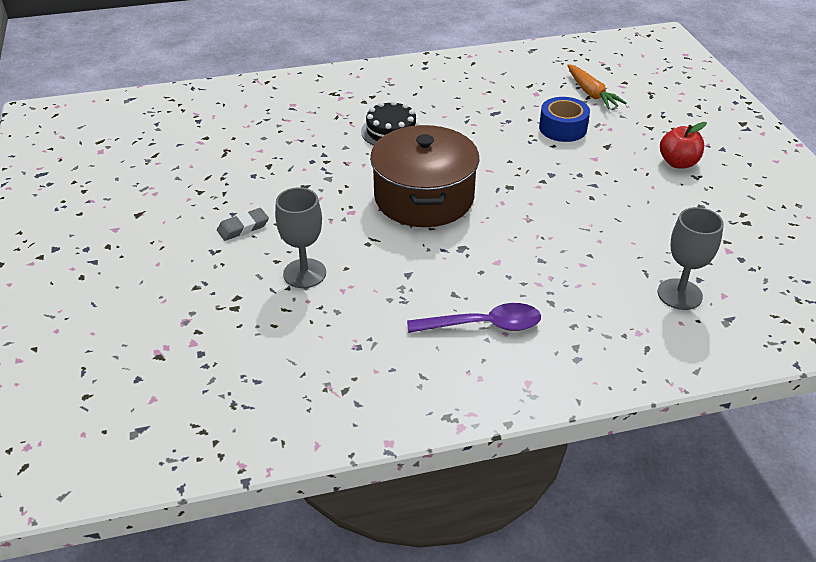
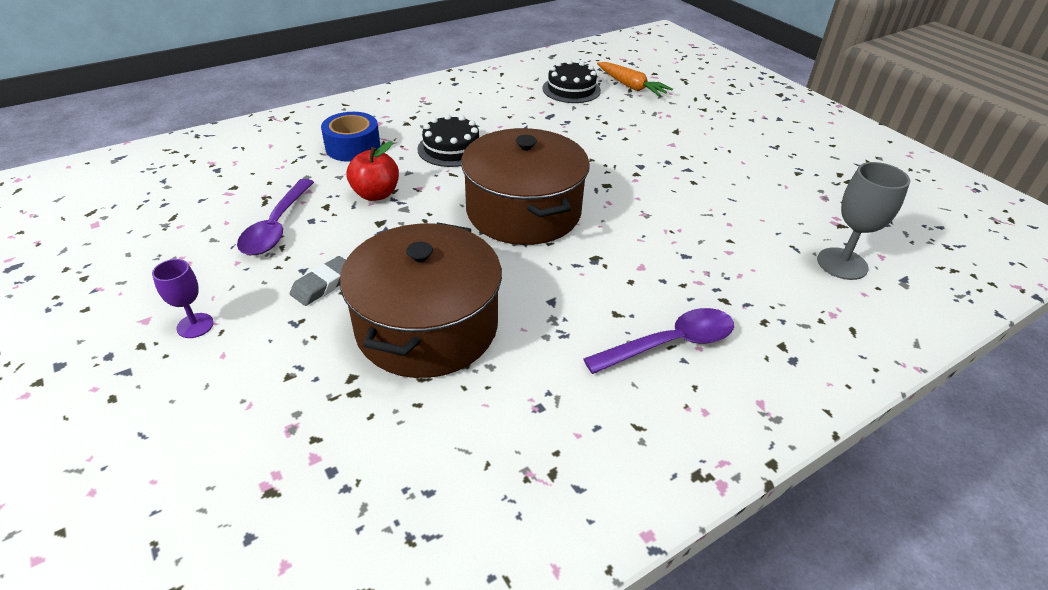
camera: 20 degrees left, 0 degrees up
(146, 239) = (195, 325): none -> purple goblet
(226, 176) = (277, 226): none -> purple spoon
(304, 273) = (427, 326): grey goblet -> brown pot
(530, 89) = (571, 89): none -> black cake
(563, 128) = (624, 121): blue tape -> blue tape (353, 147)
(678, 163) = (750, 137): red apple -> red apple (376, 194)

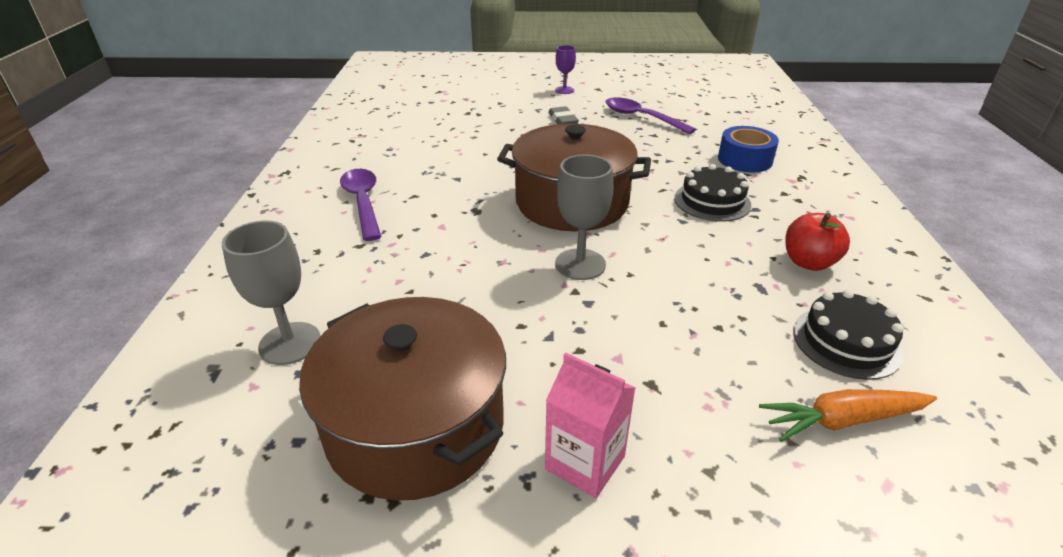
camera: 125 degrees right, 5 degrees down
(376, 194) = (655, 153): red apple -> red apple (808, 262)
(427, 326) = (489, 137): brown pot -> brown pot (415, 425)
(605, 180) = (580, 264): none -> grey goblet
(670, 343) = (363, 202): purple spoon -> purple spoon turned 150 degrees clockwise
(745, 135) = (585, 462): none -> pink carton

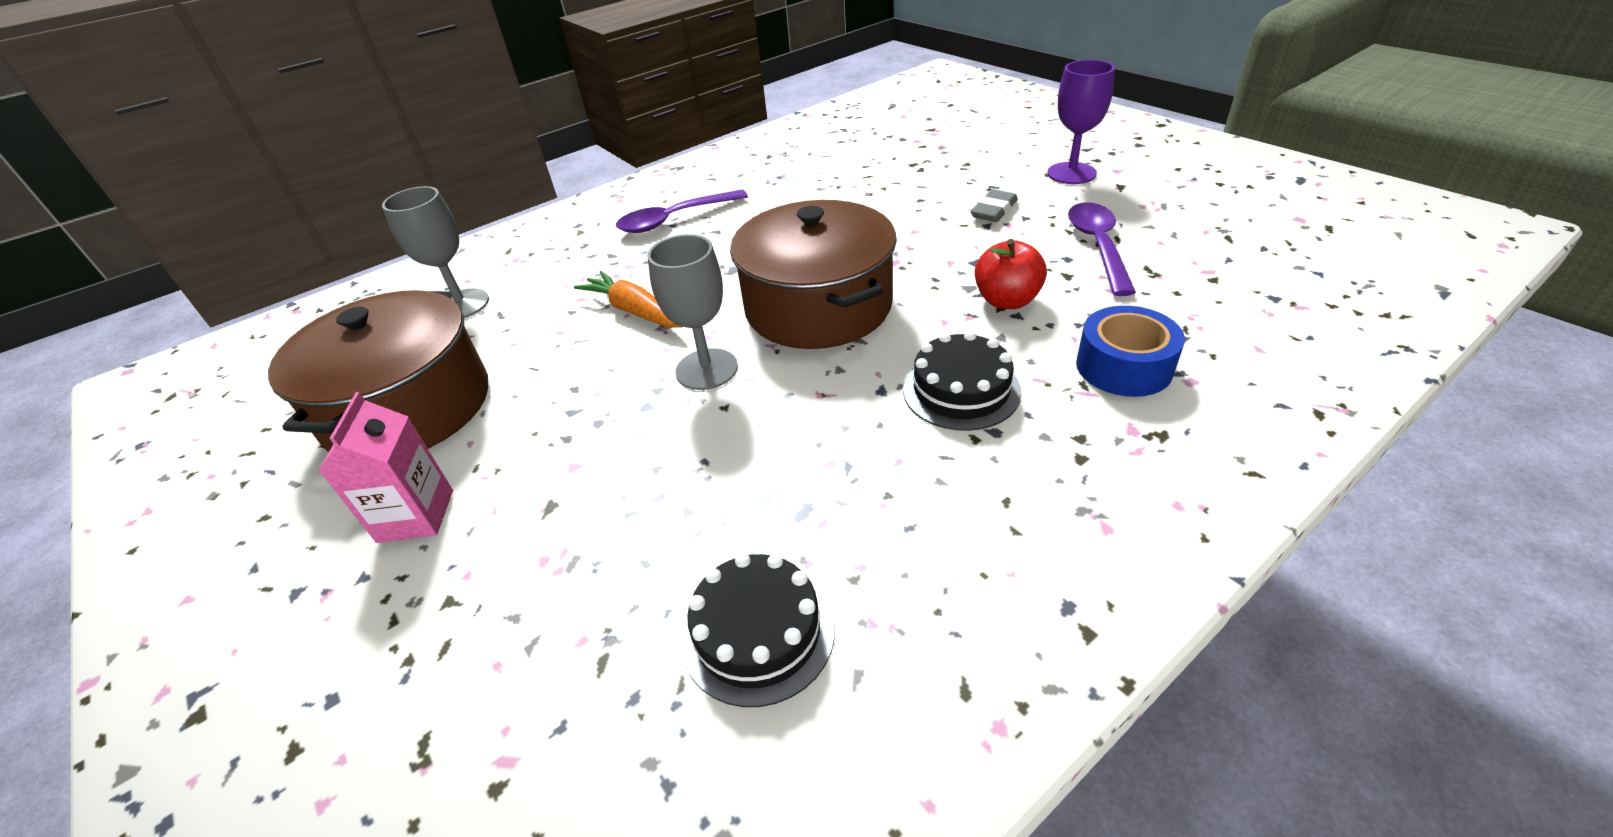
camera: 55 degrees right, 5 degrees up
(363, 202) = (675, 219): purple spoon -> purple spoon turned 150 degrees counterclockwise
(564, 90) = (1071, 173): purple goblet -> purple goblet, size x1.62
(808, 262) = (914, 530): red apple -> red apple (1007, 300)
(842, 420) = (594, 681): orange carrot -> orange carrot (634, 311)

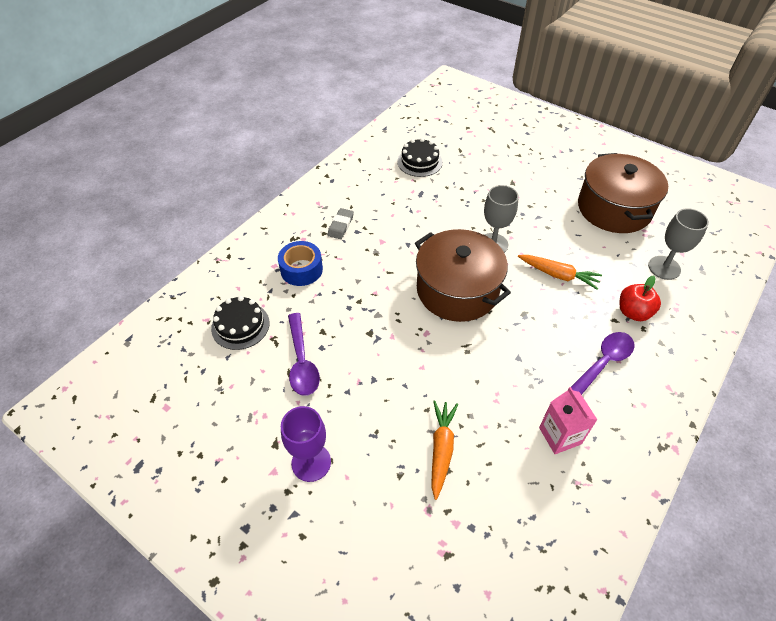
camera: 160 degrees right, 10 degrees up
(416, 516) = (558, 173): pink carton -> pink carton (560, 435)
(914, 175) = (441, 449): none -> orange carrot
(961, 390) = (373, 248): black cake -> black cake (240, 325)
(994, 210) = (370, 398): grey eraser -> grey eraser (341, 226)
(1007, 300) = (356, 306): red apple -> red apple (633, 312)

